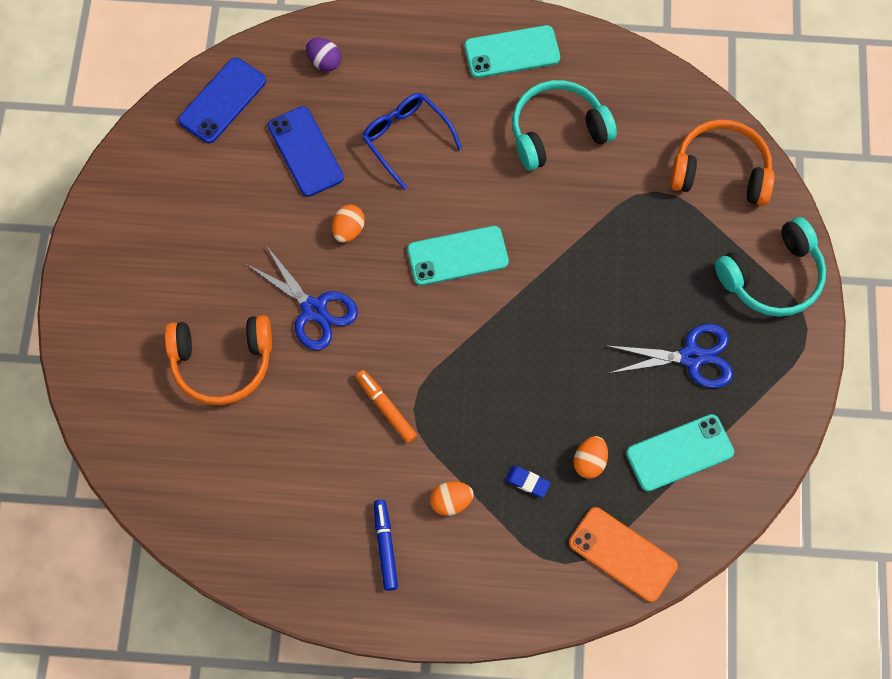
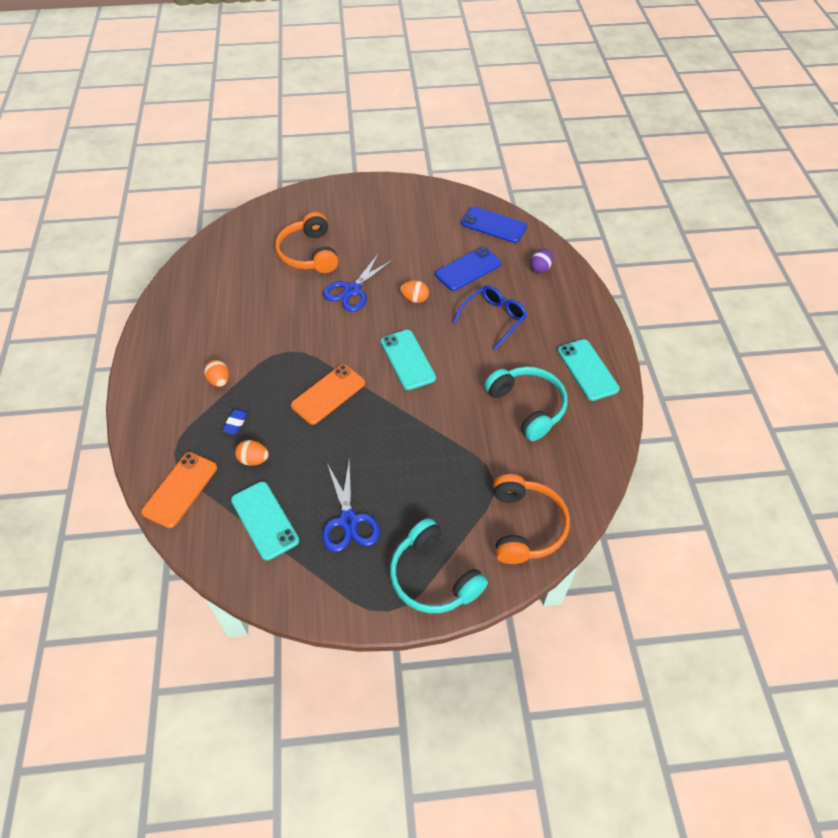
camera: 80 degrees right, 15 degrees down
(385, 546) = (187, 350): blue marker -> none
(386, 408) = (286, 336): orange marker -> none
(499, 361) = (328, 394): none -> orange phone

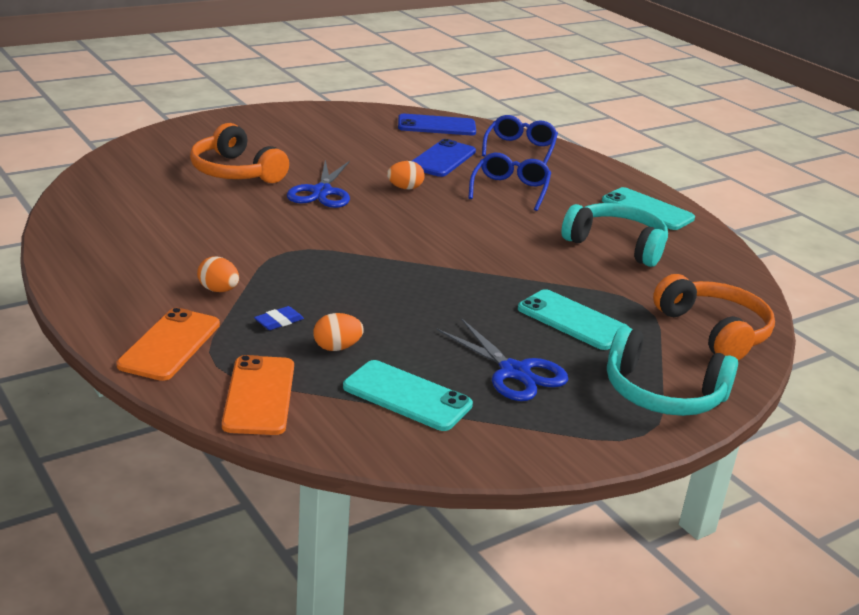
camera: 30 degrees left, 25 degrees down
(235, 423) = (279, 321): blue eraser -> blue eraser turned 60 degrees clockwise
(328, 394) = (378, 276): orange phone -> orange phone (170, 345)
(407, 360) = (446, 233): turquoise phone -> turquoise phone (573, 320)
(540, 268) = (520, 149): purple egg -> blue glasses

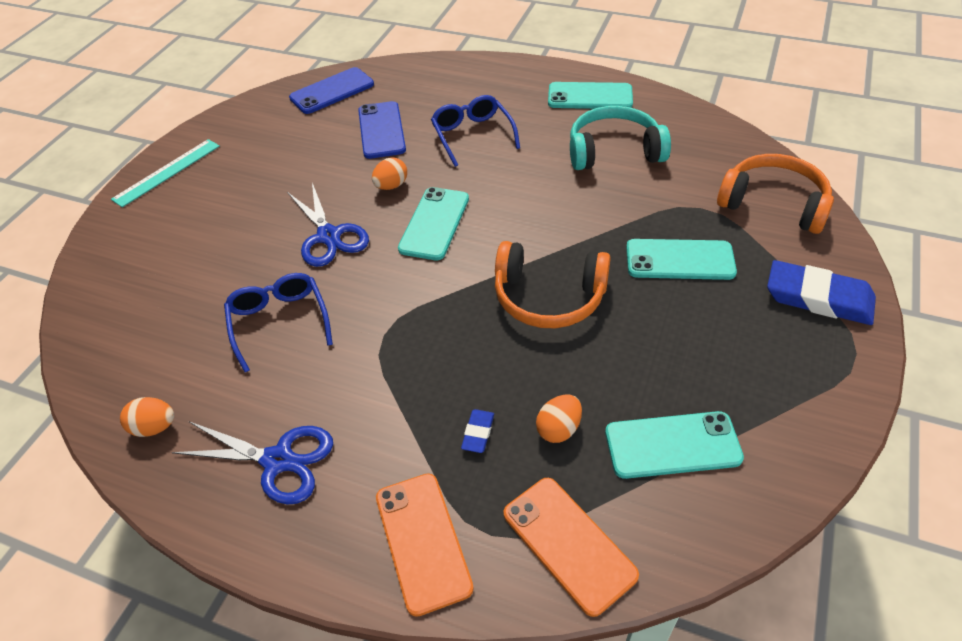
camera: 30 degrees left, 20 degrees up
(218, 290) = (383, 432): orange egg -> orange egg (154, 427)
(235, 172) = (222, 259): orange headphones -> orange headphones (548, 297)
(260, 119) = (167, 172): none -> turquoise ruler
(407, 219) = (434, 223): none -> turquoise phone
(514, 372) = (708, 352): blue scissors -> blue scissors (278, 460)
(520, 149) = (426, 81): blue glasses -> blue glasses (279, 322)
(662, 393) = (818, 298): turquoise headphones -> blue eraser

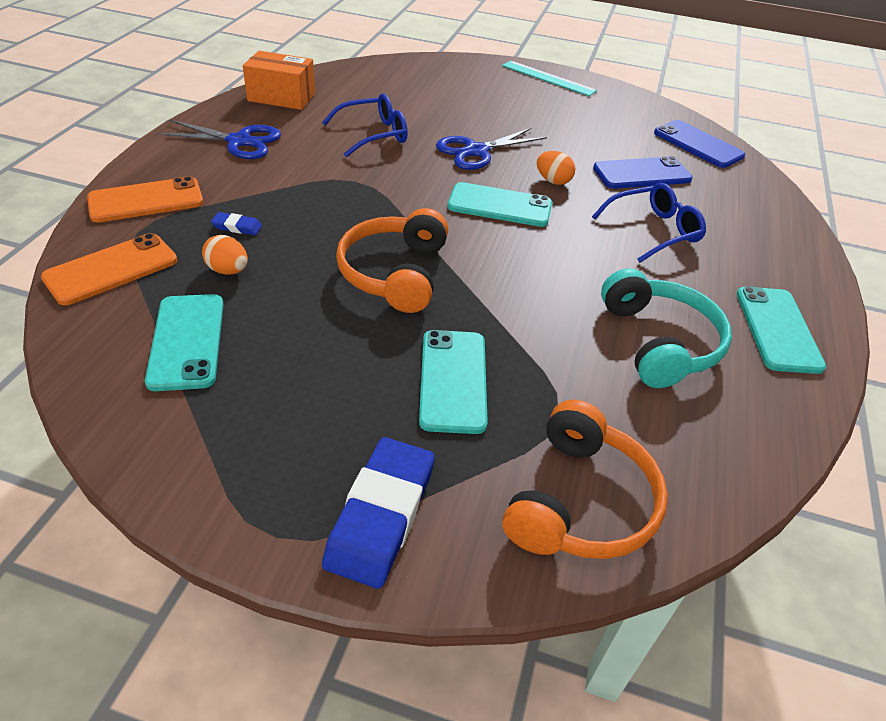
camera: 80 degrees right, 5 degrees down
(154, 427) = (281, 97): orange egg -> orange box
(278, 460) = (239, 141): blue scissors -> blue scissors turned 90 degrees counterclockwise

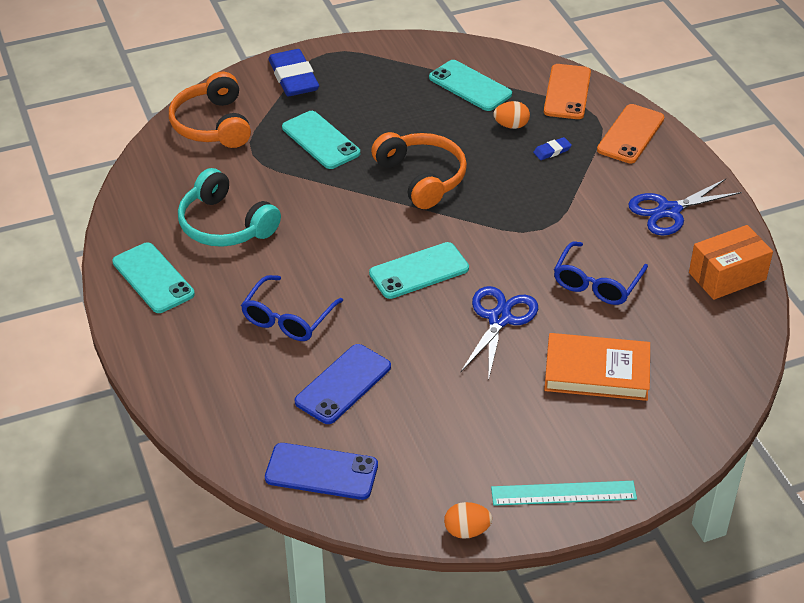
camera: 145 degrees right, 0 degrees up
(451, 103) = (596, 372): none -> orange book
(553, 181) = (406, 324): orange egg -> orange egg (467, 531)

